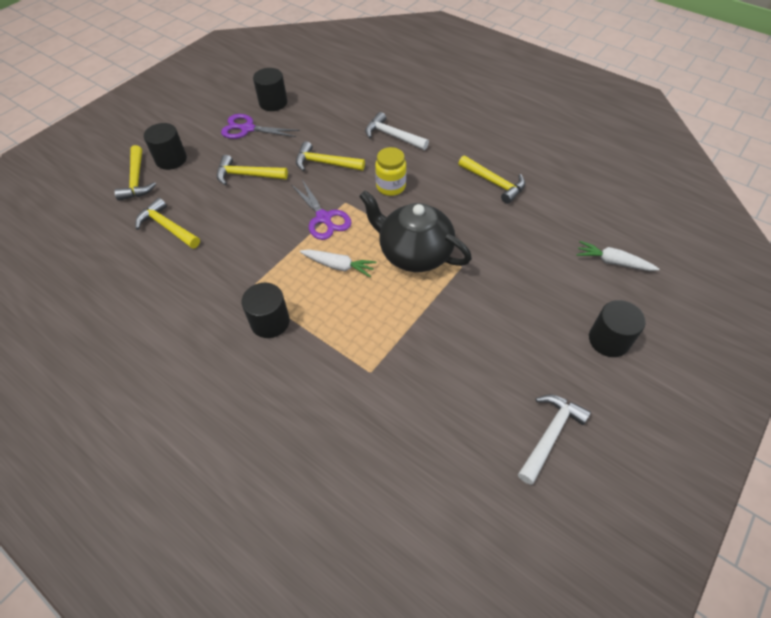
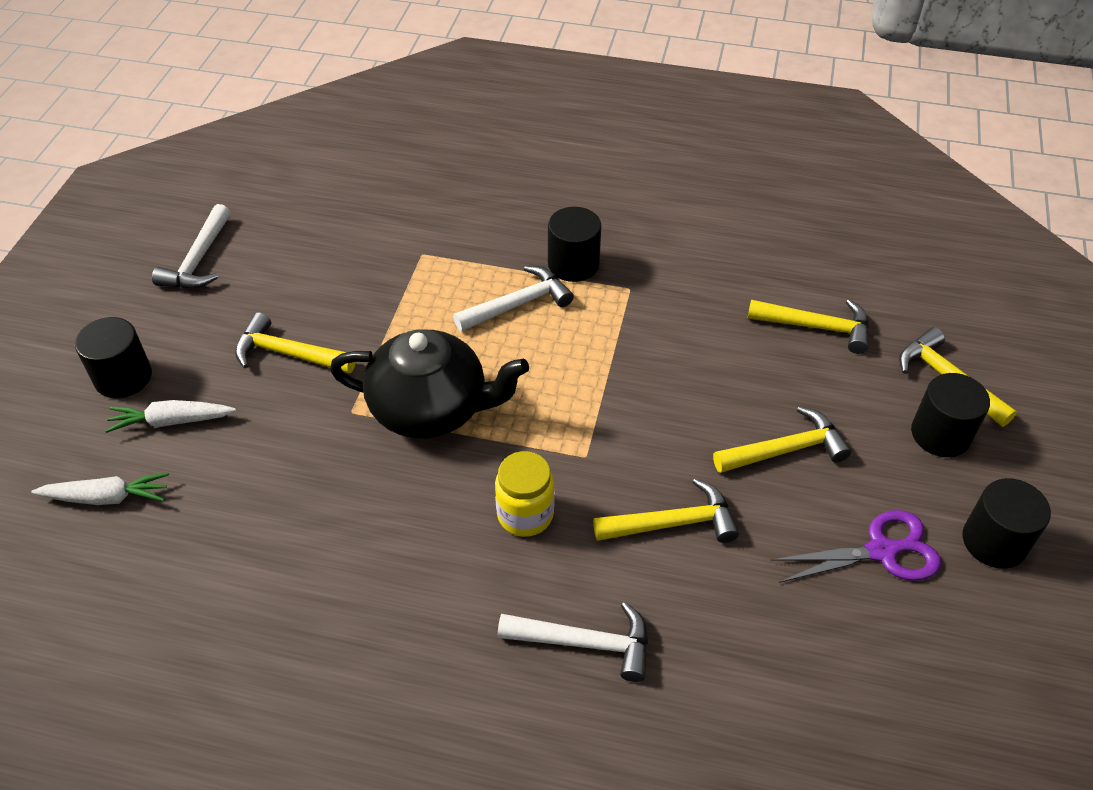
camera: 155 degrees right, 5 degrees down
(273, 103) = (899, 645): black cylinder -> black cylinder (994, 541)
(324, 218) = (601, 417): purple scissors -> none
(326, 303) = (518, 304): none -> white hammer
(338, 266) = (532, 354): white carrot -> white carrot (172, 421)
(494, 183) = (336, 592): yellow hammer -> yellow hammer (289, 353)

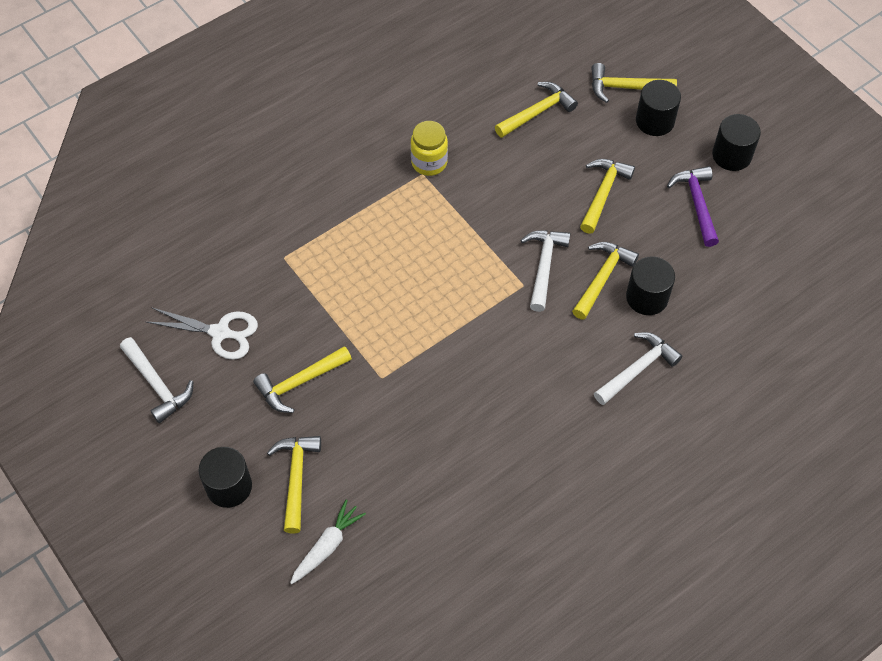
camera: 50 degrees left, 10 degrees up
(172, 421) = (296, 478): white carrot -> yellow hammer
(294, 265) = (220, 333): none -> white scissors
(431, 409) = (418, 335): black teapot -> none
(518, 304) = (379, 237): white hammer -> white hammer (544, 266)
(525, 514) = (536, 340): yellow jar -> yellow jar (429, 162)
(573, 264) = (374, 186): black cylinder -> black cylinder (647, 297)
(882, 551) = (697, 204): purple scissors -> purple hammer

